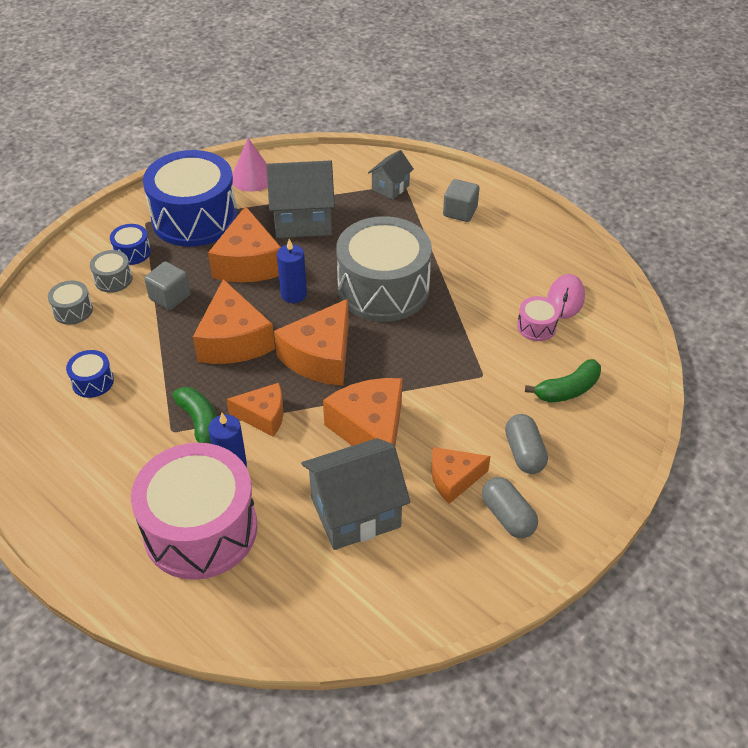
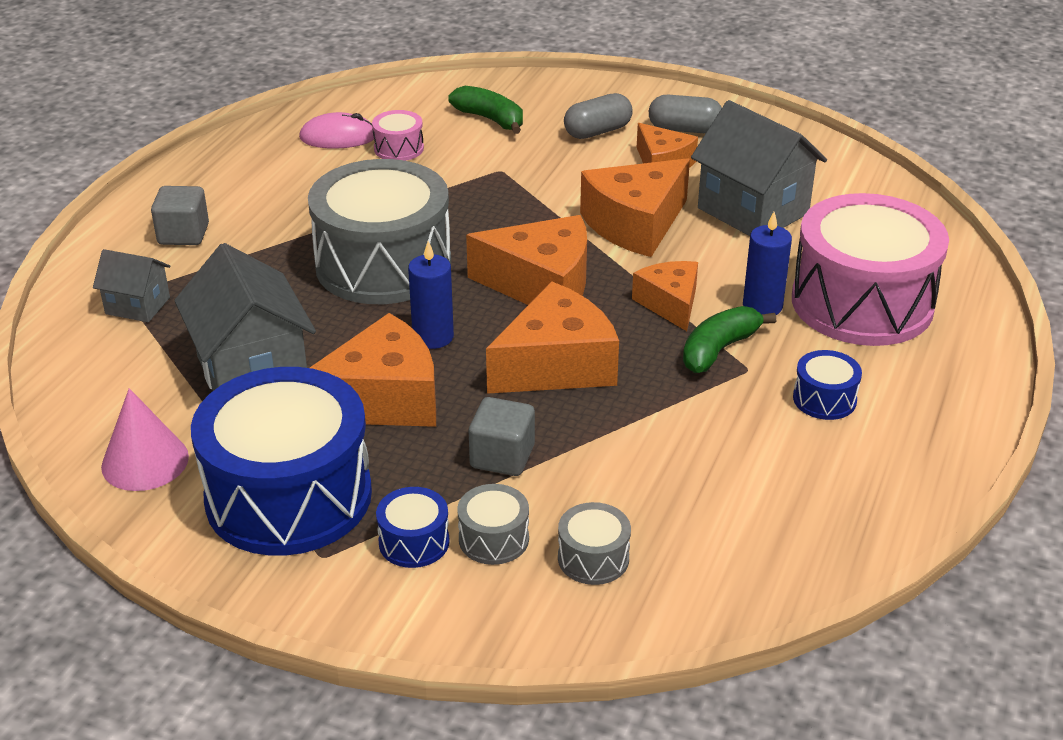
camera: 110 degrees left, 10 degrees down
(93, 382) = (721, 473): blue drum -> blue drum (824, 399)
(508, 516) = (684, 129): grey capsule -> grey capsule turned 60 degrees clockwise

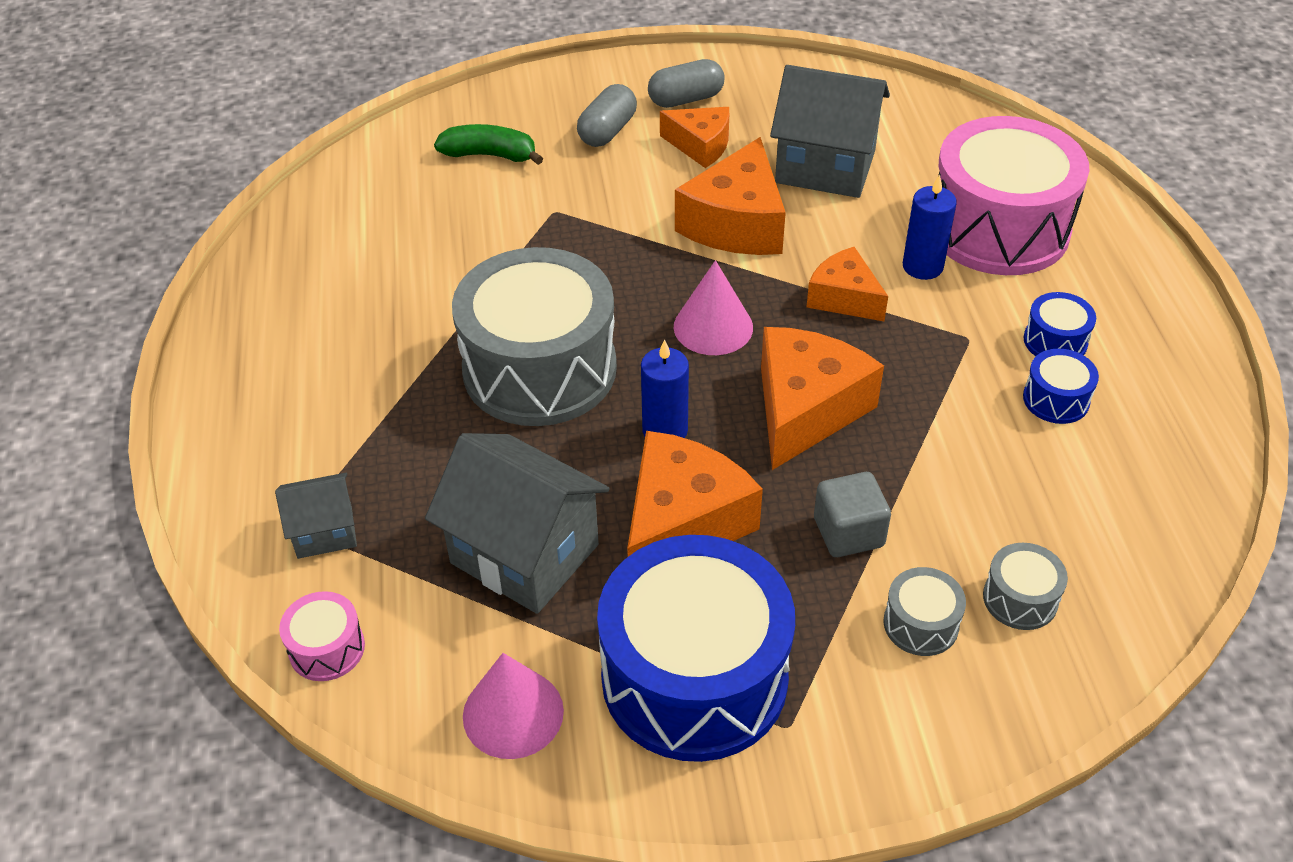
camera: 30 degrees left, 10 degrees up
(183, 234) = (292, 422): grey cube -> none
(338, 137) = (350, 235): pink mouse -> none
(398, 148) = (428, 225): pink drum -> pink drum (327, 648)
(414, 542) = (855, 665): blue drum -> blue drum (1056, 399)
(542, 285) = (713, 327): orange cheese -> pink cone
(719, 350) = (927, 329): green banana -> none

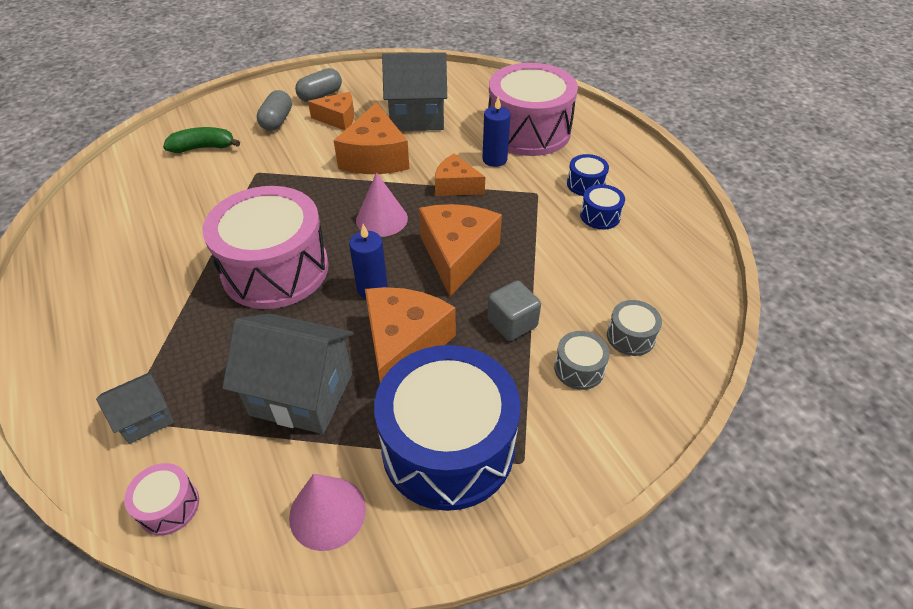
camera: 20 degrees left, 0 degrees up
(539, 369) = (275, 269): grey drum -> pink drum

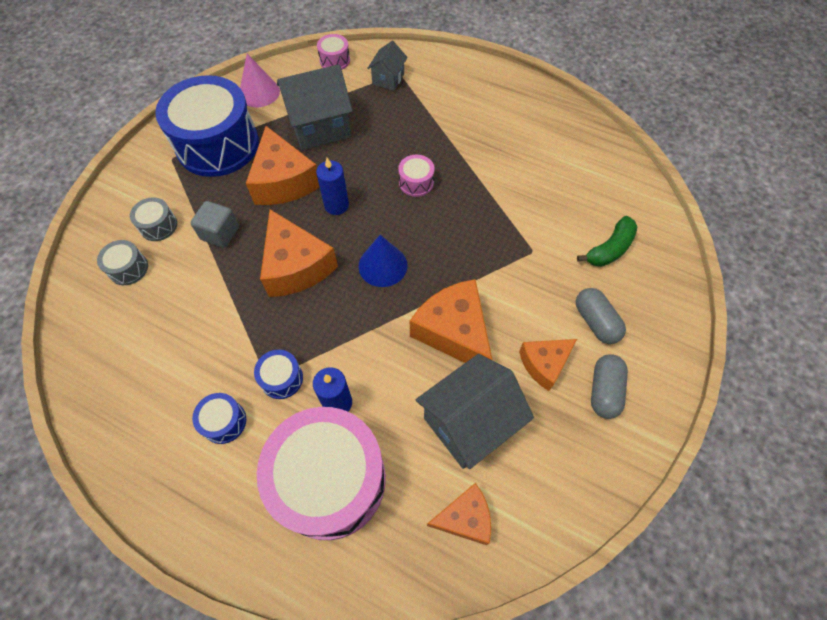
camera: 145 degrees right, 15 degrees up
(275, 269) = (416, 182): pink drum -> pink drum, size x0.41
(381, 219) = (383, 265): pink cone -> blue cone
(455, 186) = (350, 340): orange cheese -> orange cheese (464, 518)
(600, 216) = (193, 383): blue drum -> blue drum (282, 378)

